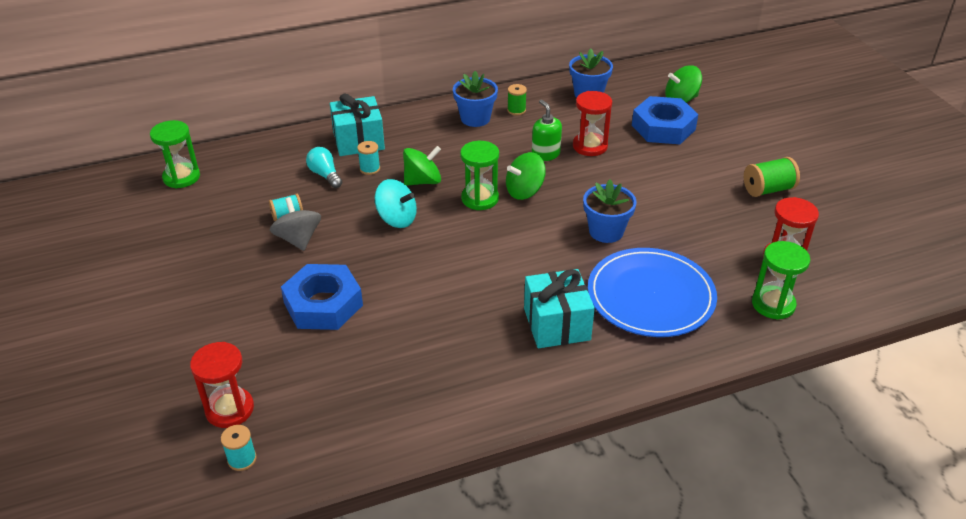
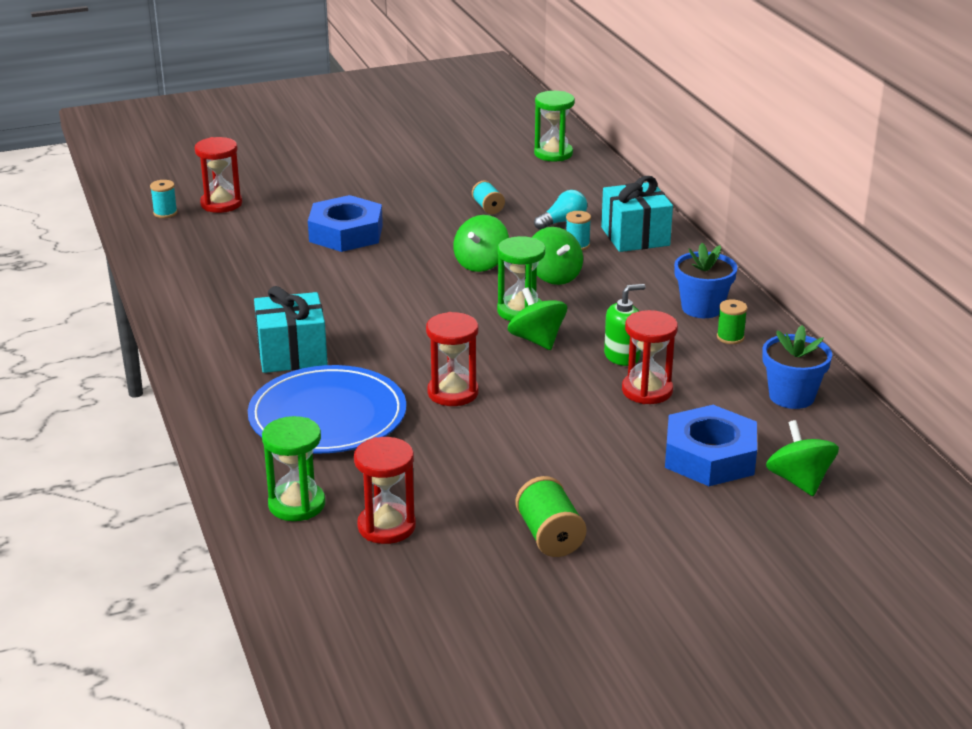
camera: 90 degrees right, 10 degrees down
(298, 239) = (448, 215): grey spinning top -> none
(397, 219) = (481, 263): turquoise spinning top -> green spinning top
(606, 231) = (453, 393): blue flower pot -> red hourglass

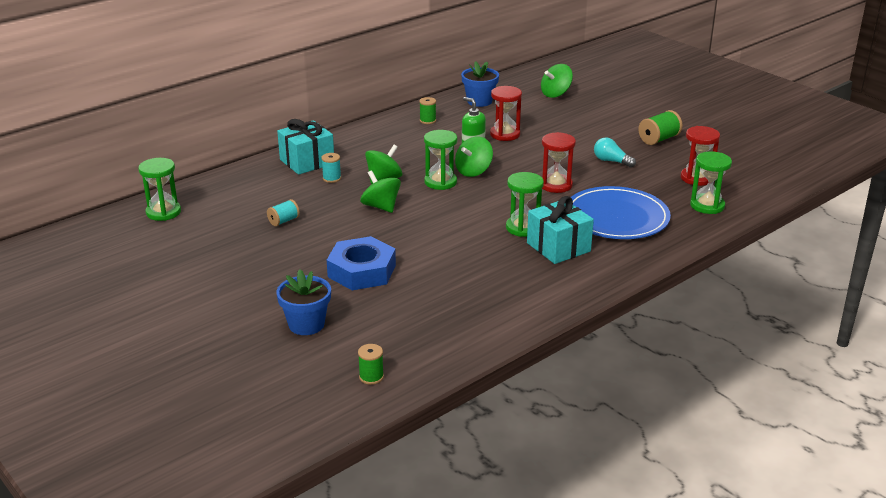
camera: 110 degrees left, 0 degrees up
(165, 213) = (371, 377): turquoise spool -> green spool
(221, 204) = (336, 350): red hourglass -> none
(357, 341) = (523, 228): none -> green hourglass
(481, 263) = (381, 207): green spinning top -> green spinning top turned 135 degrees counterclockwise
(563, 222) = (295, 189): turquoise light bulb -> turquoise light bulb (611, 161)
(702, 308) = (397, 131): blue flower pot -> blue flower pot (306, 324)
(709, 456) = (554, 113): blue nut -> none

